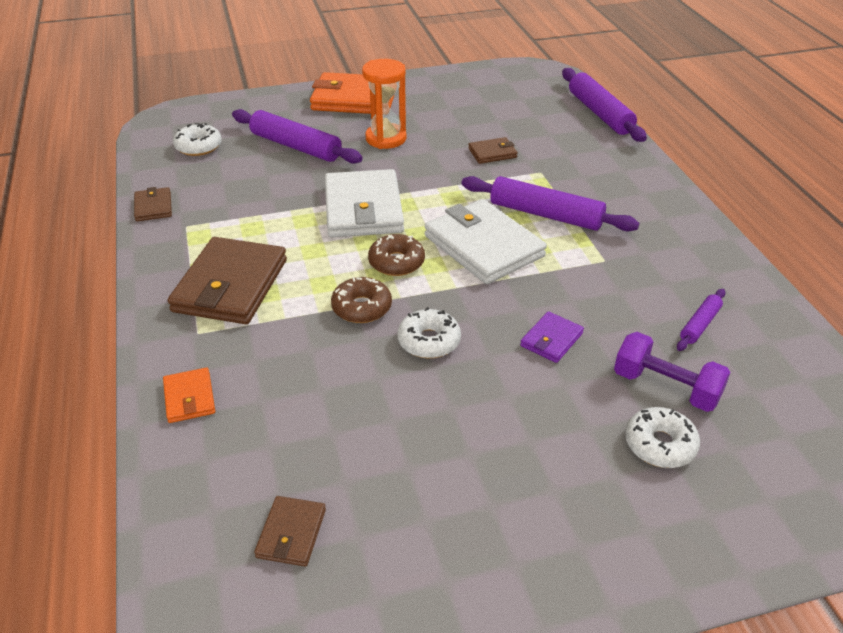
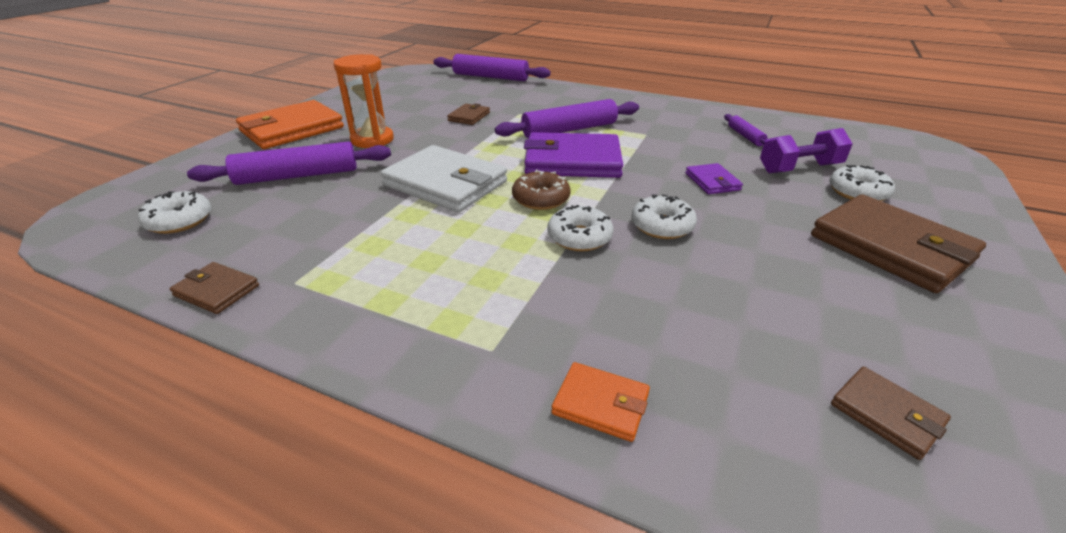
camera: 50 degrees left, 5 degrees down
(231, 285) = (443, 294): brown wallet -> brown wallet (890, 247)
(361, 307) = (579, 237): brown donut -> white donut
(483, 246) = (572, 161): white wallet -> purple wallet

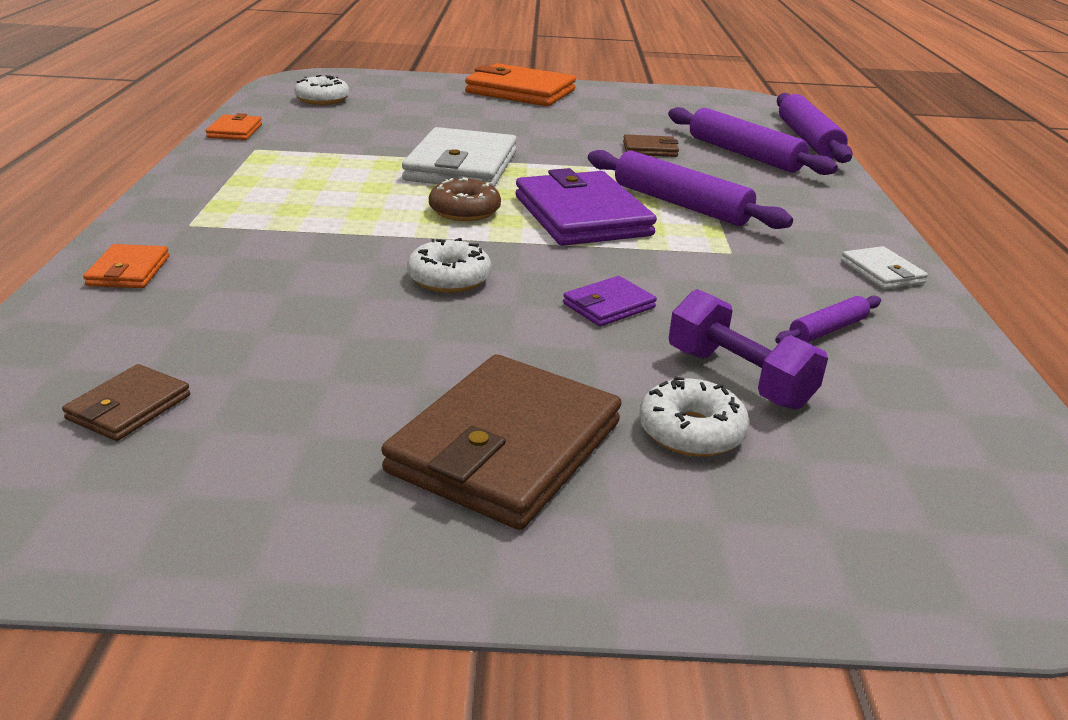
camera: 65 degrees right, 5 degrees down
(217, 291) = (235, 131): brown wallet -> orange wallet
(297, 176) = (426, 113): purple rolling pin -> purple rolling pin (744, 154)
(372, 140) = (532, 122): orange hourglass -> none
(579, 237) = (392, 238): white donut -> none
(681, 109) = (882, 272): none -> white wallet

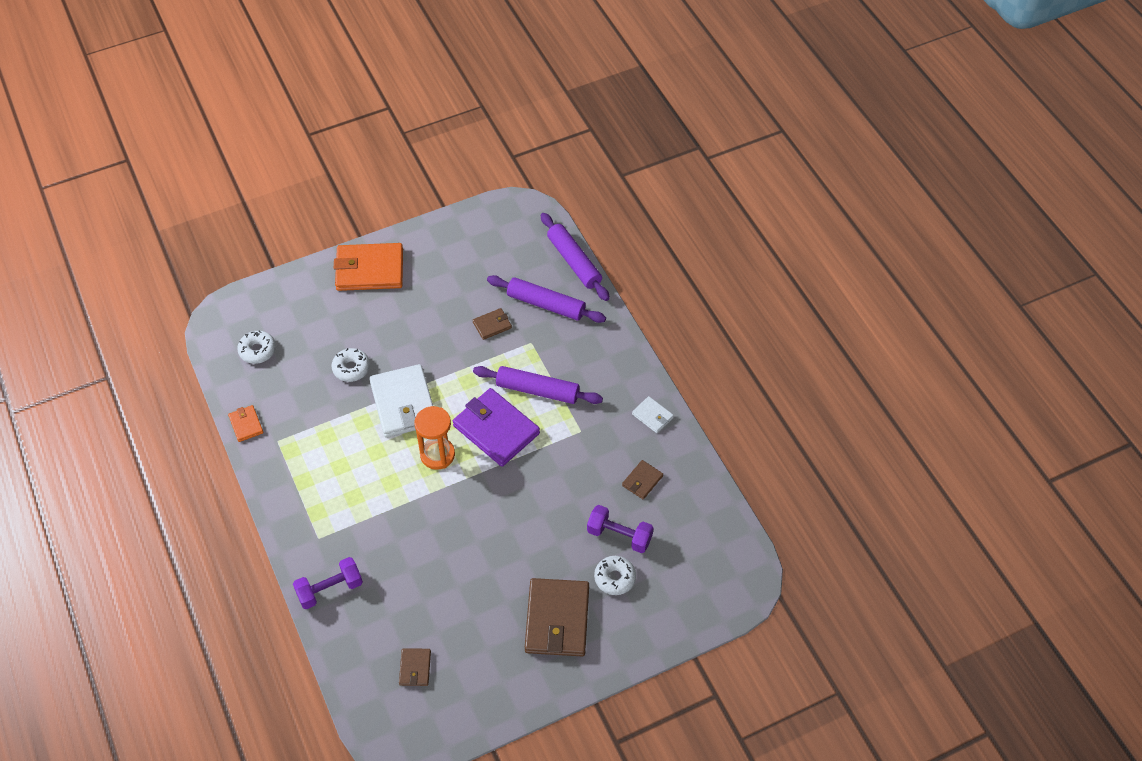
camera: 25 degrees left, 25 degrees up
(129, 271) = (330, 589): orange wallet -> purple dumbbell
(449, 278) = (470, 522): white donut -> white donut (351, 368)
(464, 211) = (437, 455): brown donut -> orange hourglass
(609, 306) = (548, 508): purple wallet -> none
(827, 330) = (642, 481): purple rolling pin -> brown wallet

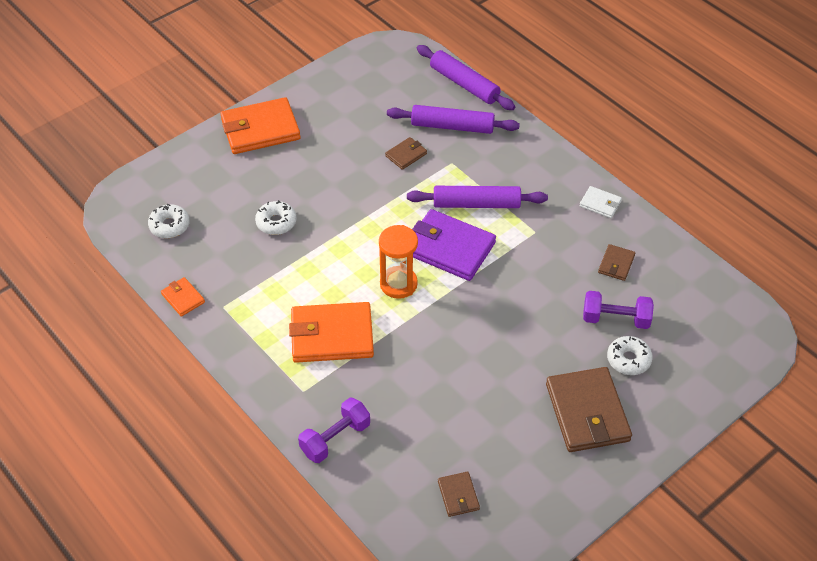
camera: 15 degrees left, 5 degrees down
(361, 491) = (332, 335): none -> orange wallet
(403, 403) = (344, 244): white wallet -> none

